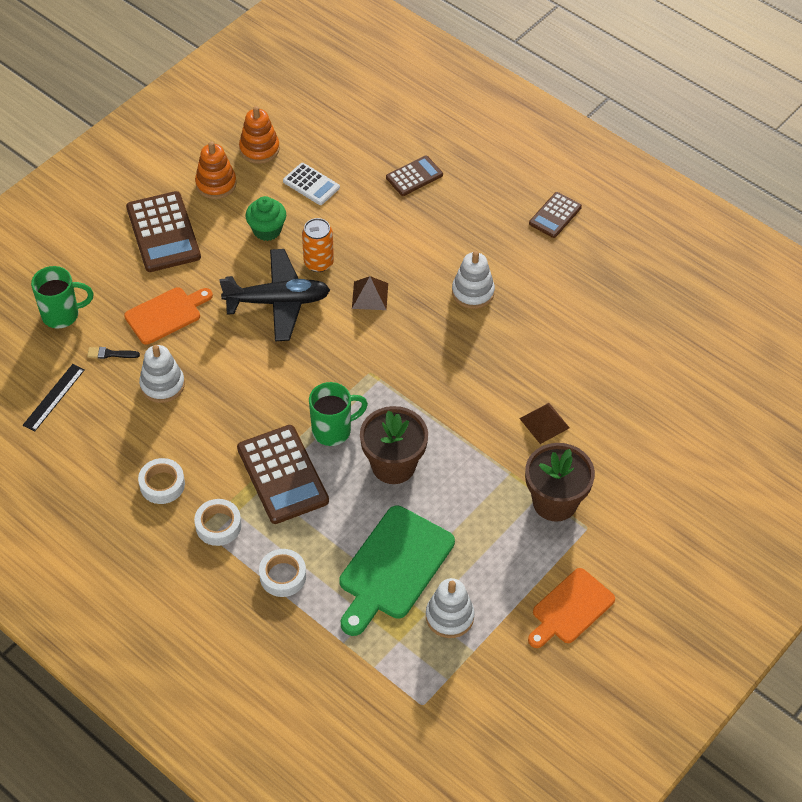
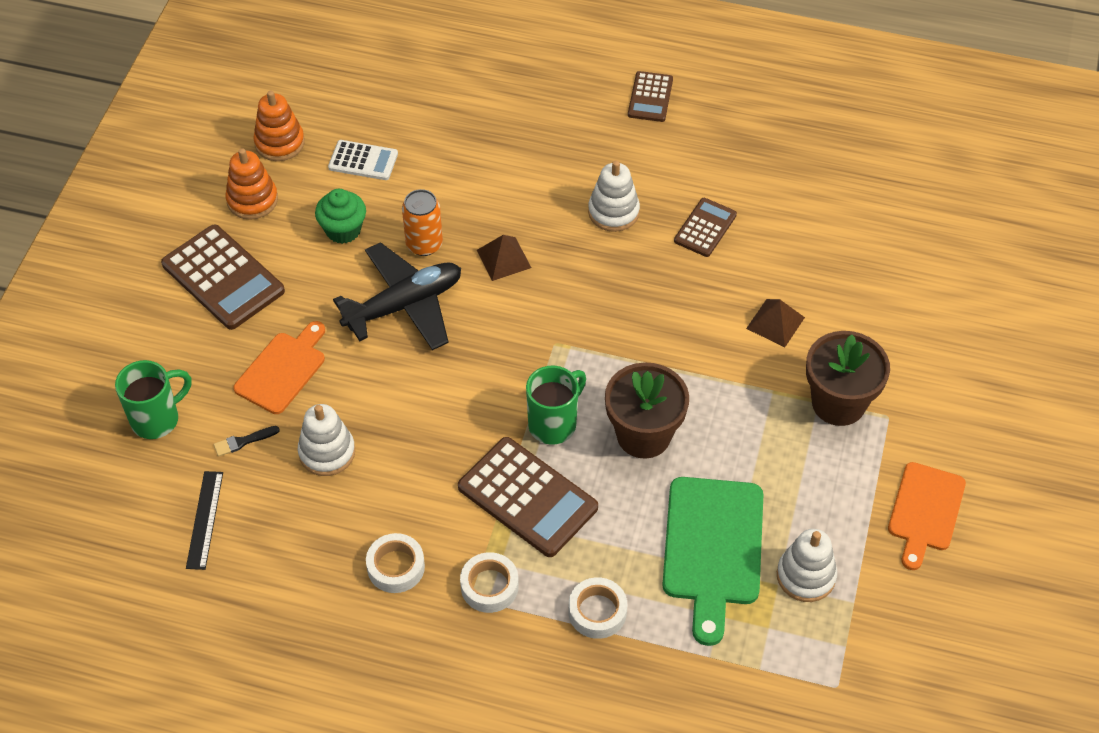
camera: 25 degrees left, 0 degrees up
(414, 176) = (473, 110): brown calculator -> brown calculator (705, 228)

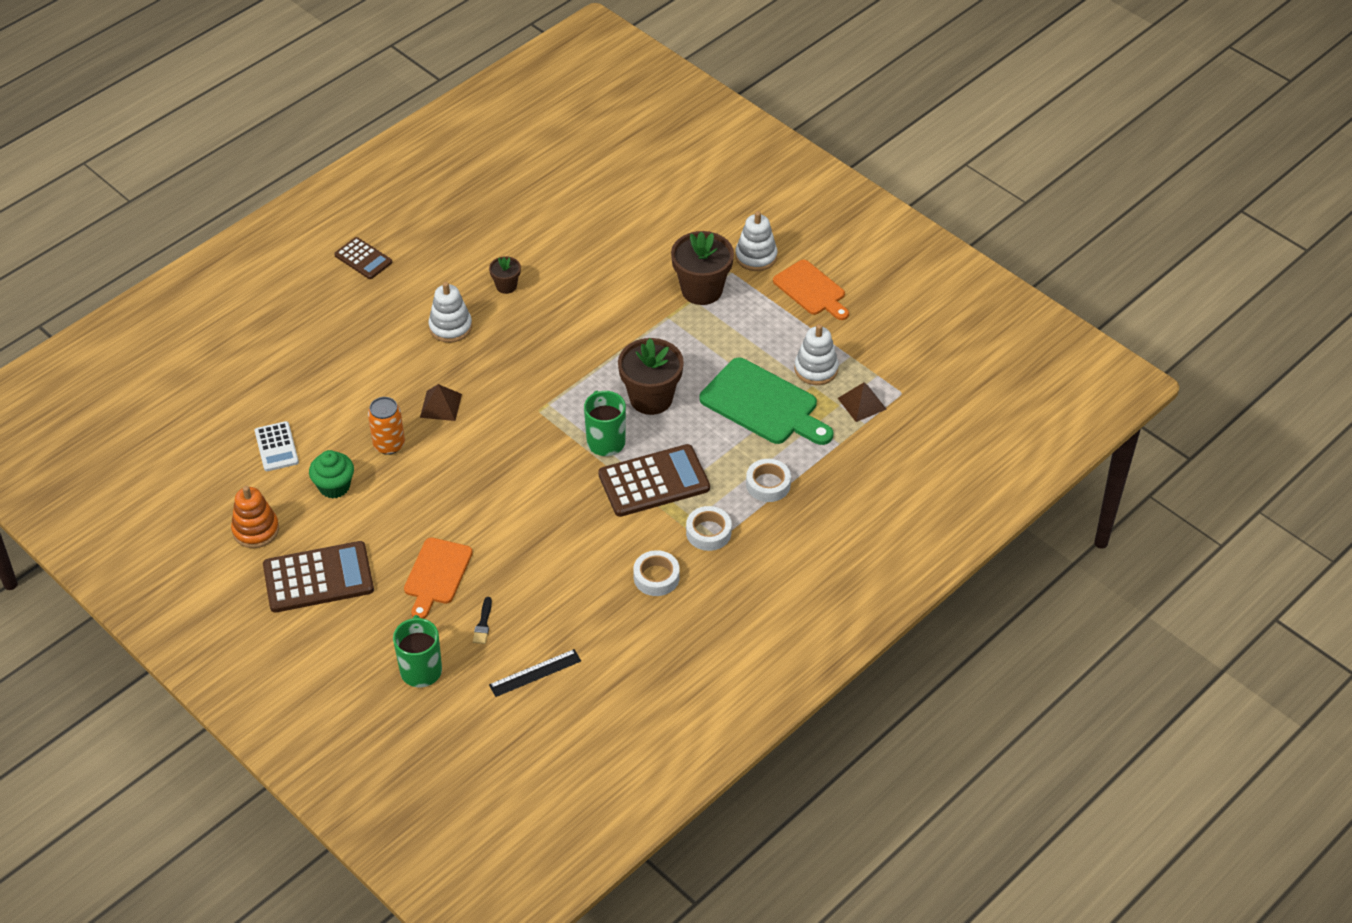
camera: 60 degrees left, 5 degrees down
(205, 520) = (535, 673): black ruler -> black ruler turned 60 degrees counterclockwise
(279, 143) = (211, 490): orange stacking toy -> none
(283, 370) = (436, 575): orange cutting board -> orange cutting board turned 135 degrees counterclockwise
(327, 452) = (531, 577): white stacking toy -> white stacking toy (756, 256)
(363, 161) = (276, 447): white calculator -> white calculator turned 120 degrees clockwise
(404, 305) = (436, 479): black plane -> none
(705, 228) = (506, 286): brown calculator -> brown flower pot
(775, 323) = (614, 289): brown pyramid -> brown pyramid (862, 403)

